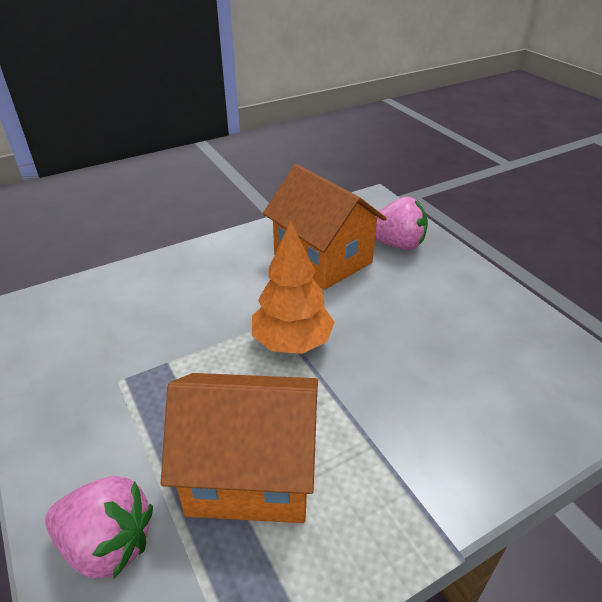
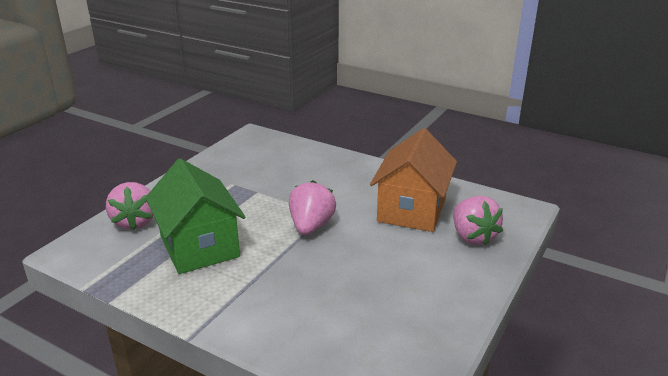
camera: 60 degrees right, 10 degrees down
(251, 473) = (199, 246): orange house -> green house
(292, 342) = (311, 226): orange tree -> pink strawberry

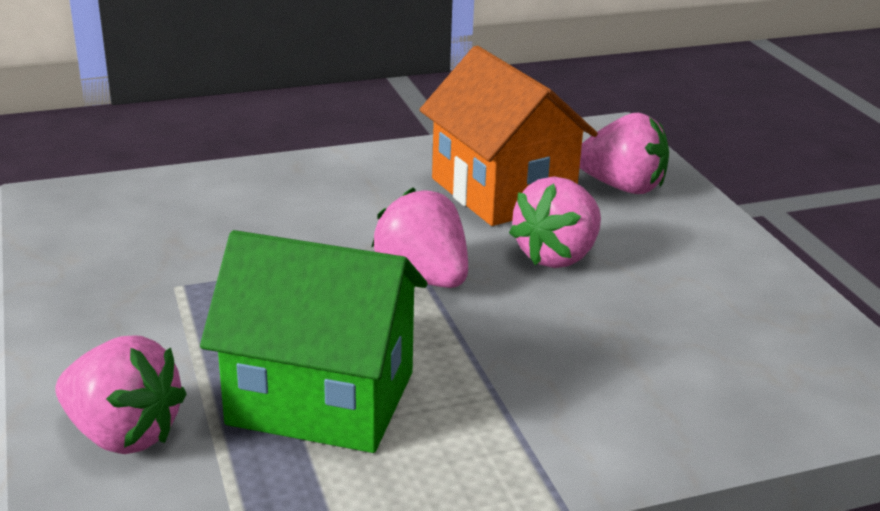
camera: 50 degrees left, 0 degrees up
(379, 248) = (557, 256): none -> pink strawberry

